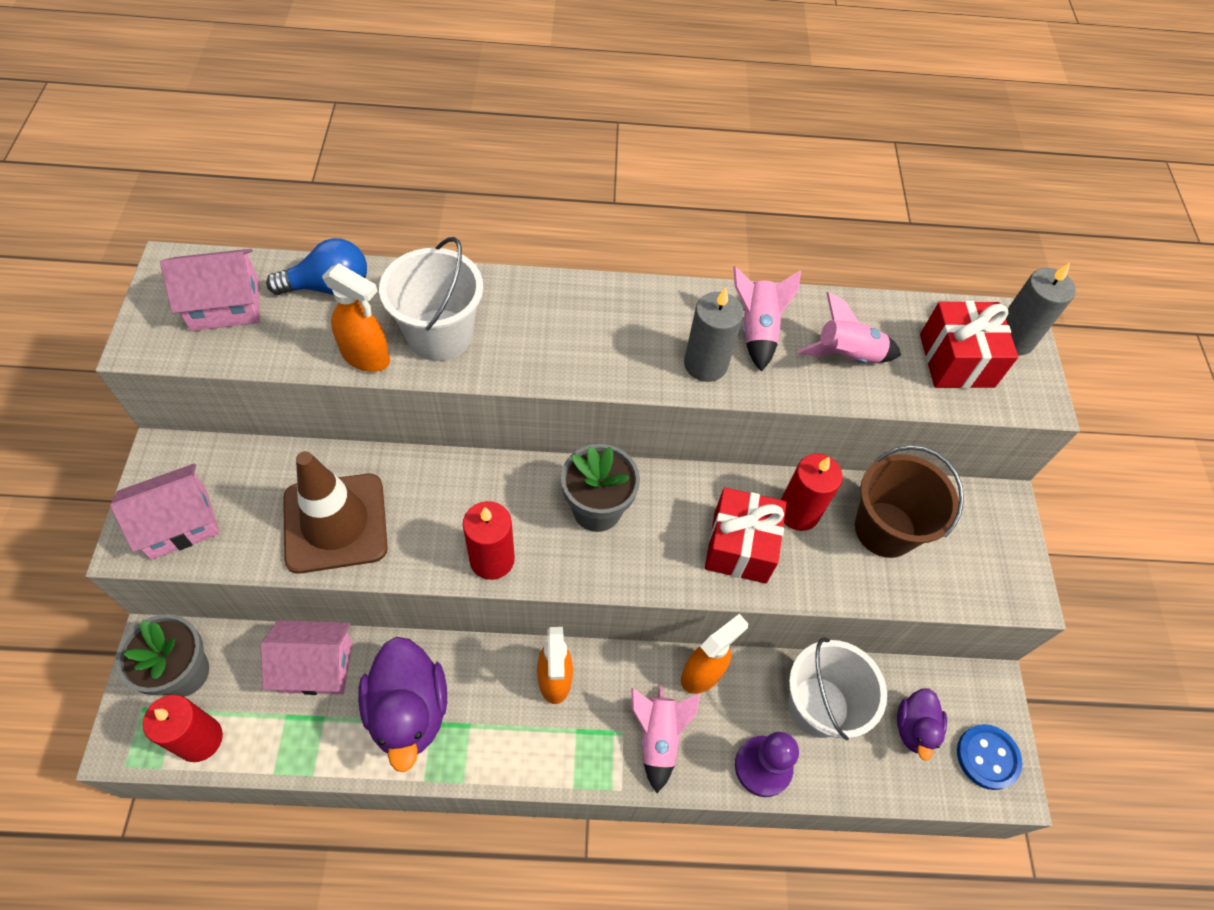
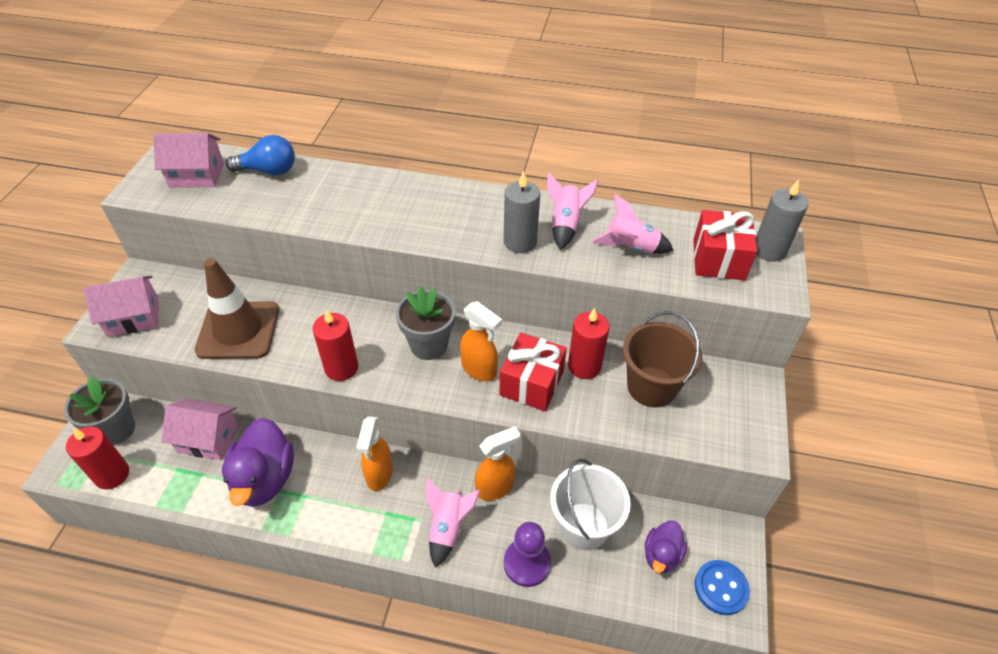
camera: 15 degrees right, 10 degrees down
(366, 357) = (279, 214): orange spray bottle -> orange spray bottle (479, 370)
(439, 335) = (333, 205): white bucket -> none

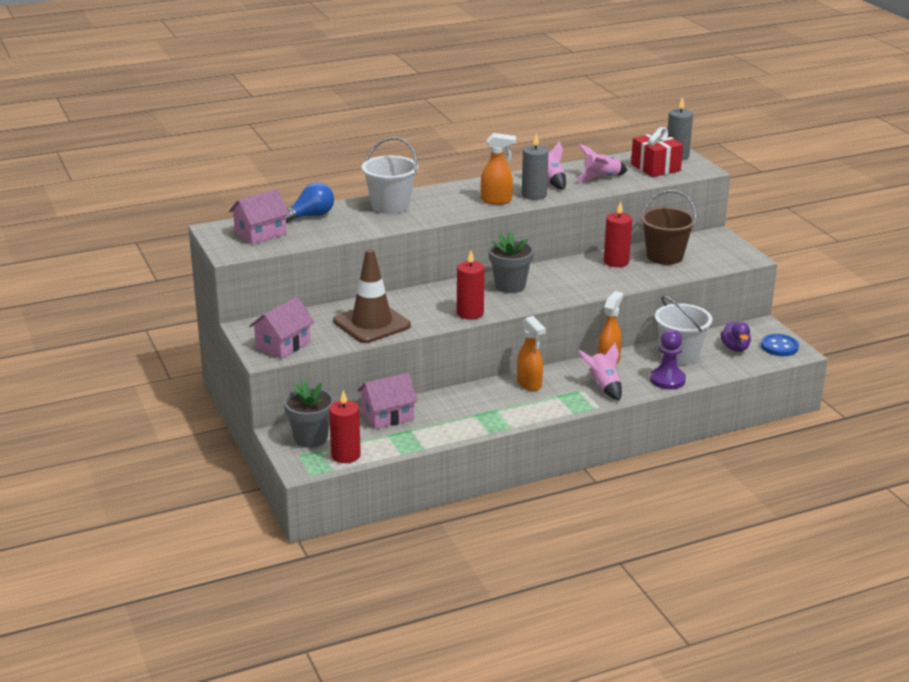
camera: 35 degrees left, 20 degrees down
(264, 479) = (457, 415): purple duck -> none
(356, 190) = (390, 206): none -> white bucket
(479, 370) = (557, 284): orange spray bottle -> orange spray bottle (496, 201)
(531, 383) = (596, 278): red gift -> none

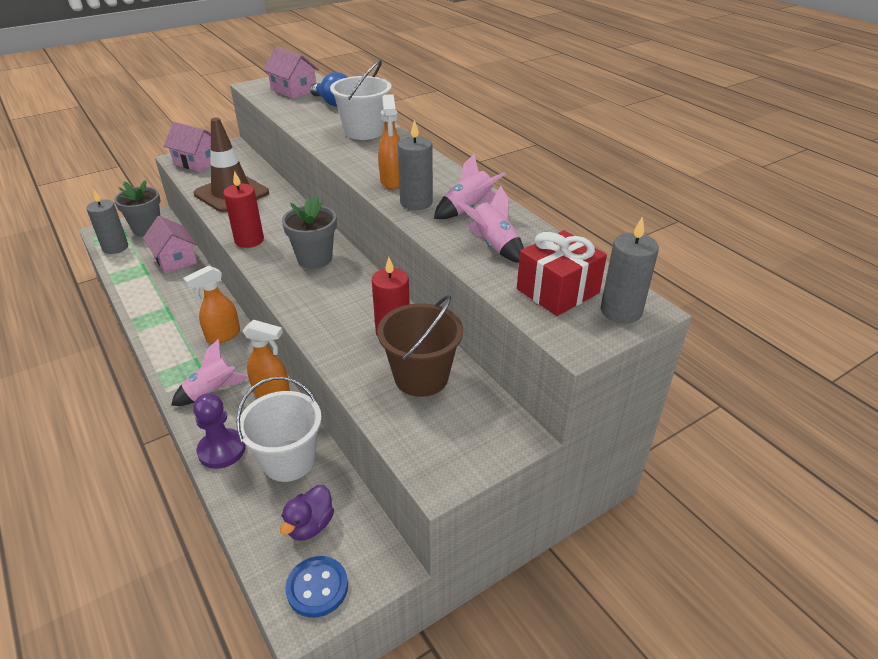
camera: 80 degrees right, 10 degrees up
(346, 455) = (115, 247): red candle -> grey candle
(735, 348) = (310, 525): purple duck -> purple duck turned 45 degrees counterclockwise

